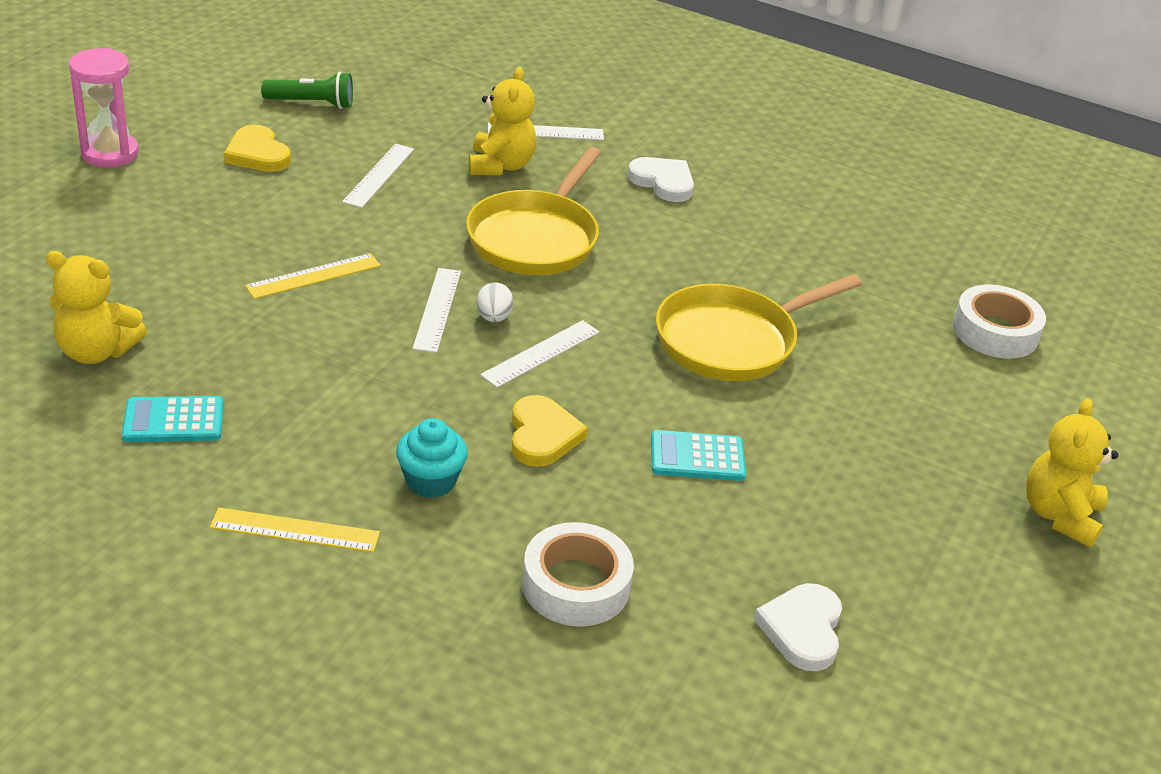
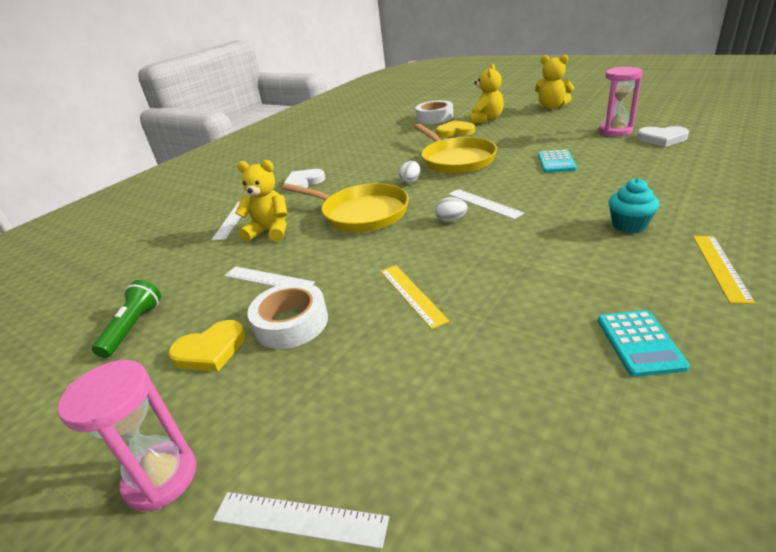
camera: 75 degrees left, 5 degrees down
(96, 351) = (562, 415): yellow teddy bear -> yellow teddy bear (486, 120)
(437, 309) = (446, 239): white ruler -> white ruler (299, 518)
(542, 435) = (562, 197): yellow heart -> yellow heart (455, 132)
(576, 585) = (681, 181): white tape -> white tape (291, 323)
(646, 286) = (410, 181): none -> white egg
(863, 574) = (615, 131): none -> pink hourglass

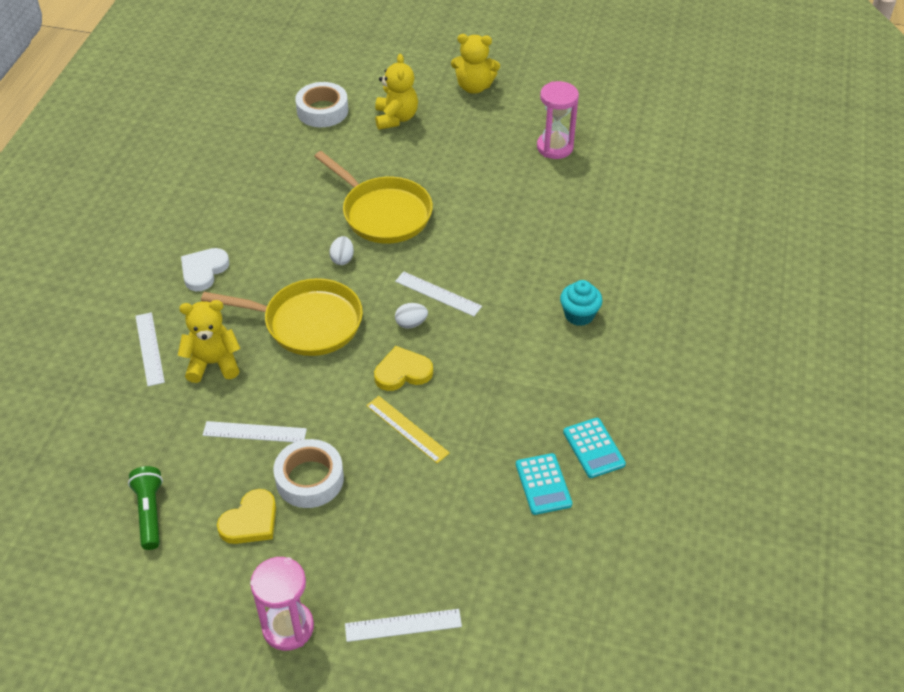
camera: 25 degrees left, 15 degrees up
(455, 132) = (363, 148): yellow heart -> yellow heart (402, 372)
(556, 162) = (499, 213): turquoise calculator -> turquoise calculator (543, 484)
(662, 139) = (604, 163): white heart -> none
(721, 267) = (650, 360): yellow ruler -> none

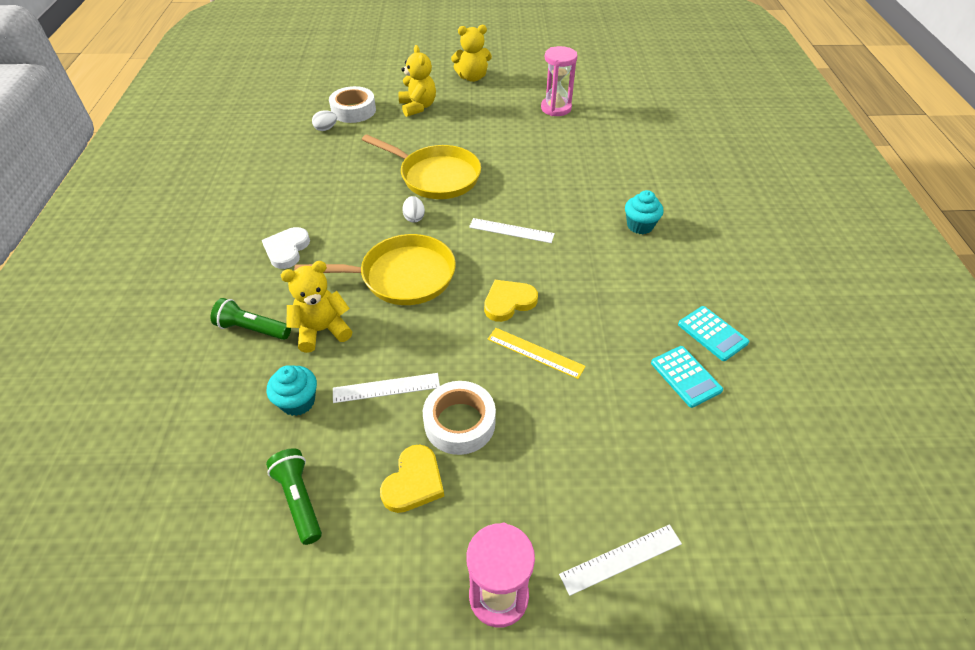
camera: 15 degrees left, 0 degrees up
(150, 348) = (252, 329): white ruler -> green flashlight
(172, 427) = (298, 402): none -> turquoise cupcake
(411, 323) = (498, 259): white egg -> white egg (326, 129)

